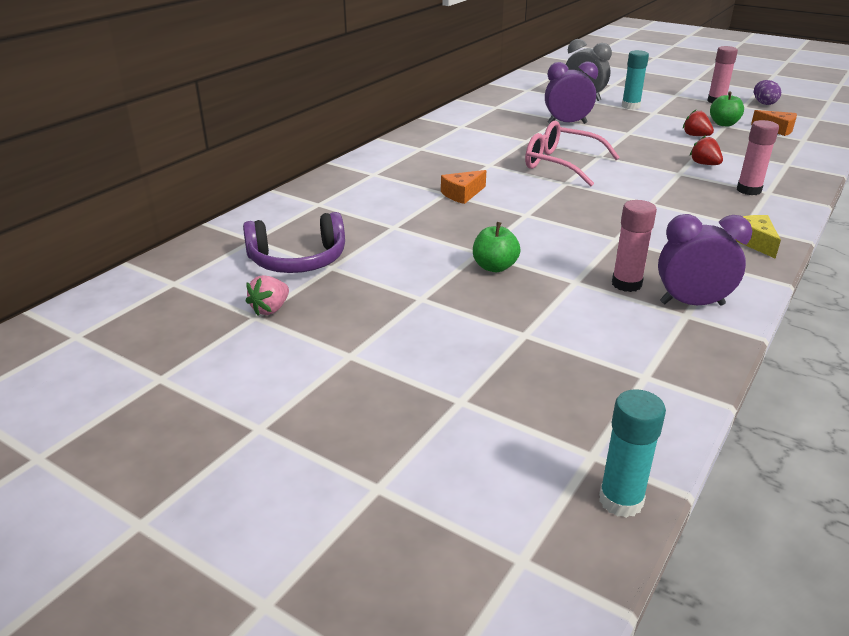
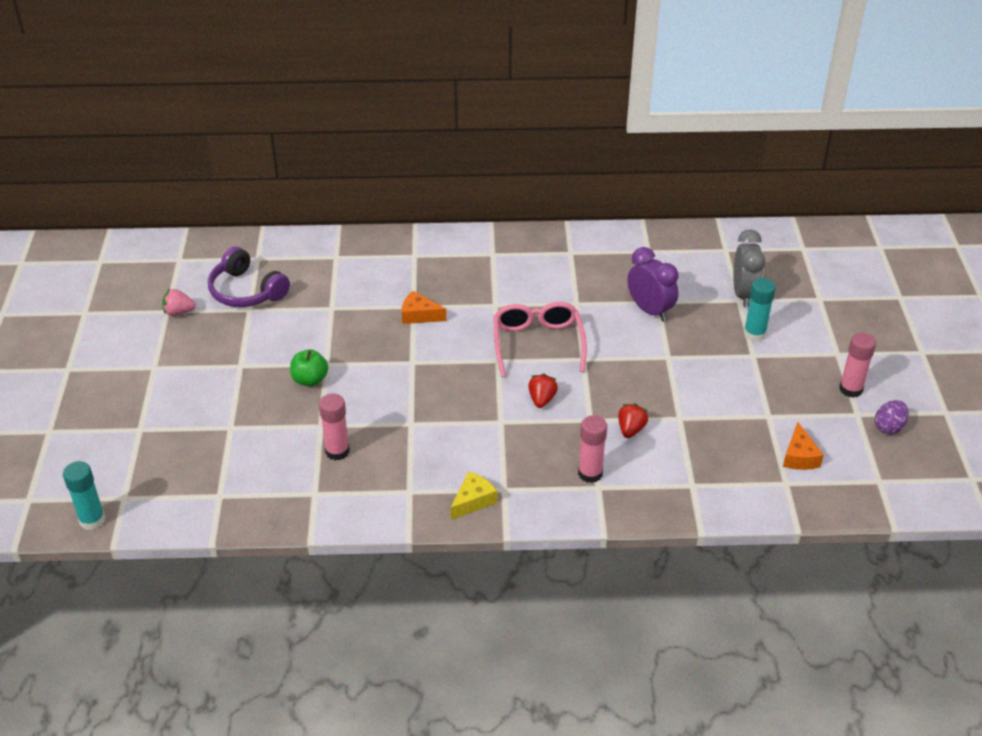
camera: 55 degrees right, 10 degrees up
(692, 304) = (333, 492): purple clock -> none
(695, 136) = (709, 403): red strawberry -> red strawberry (542, 399)
(724, 124) = (772, 414): green apple -> none

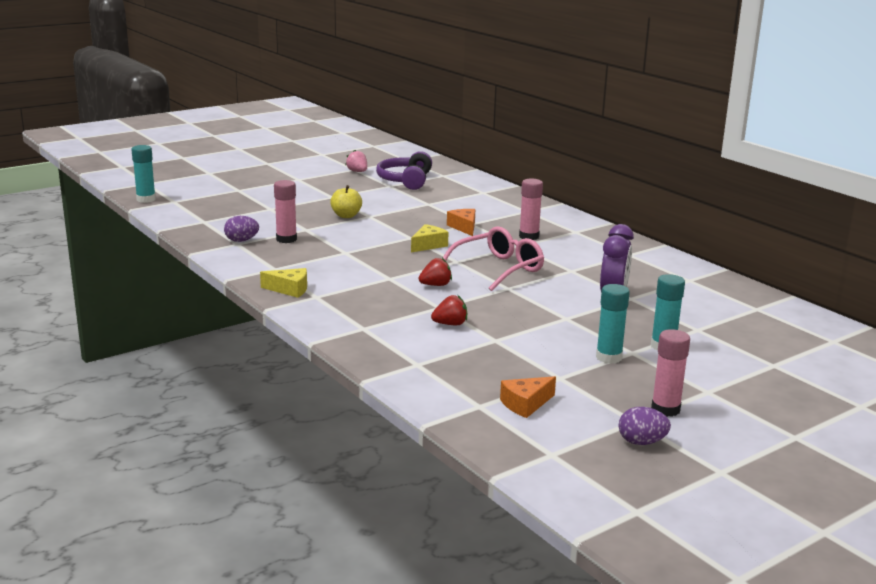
camera: 55 degrees right, 20 degrees down
(309, 486) = (241, 240): none -> purple egg
(310, 380) = (346, 216): green apple -> yellow apple
(443, 360) = (428, 245): none -> yellow cheese
(590, 473) = (375, 321): pink glue stick -> pink glue stick (529, 236)
(743, 294) = (709, 329): grey clock -> none
(753, 372) = (609, 357): none -> turquoise glue stick

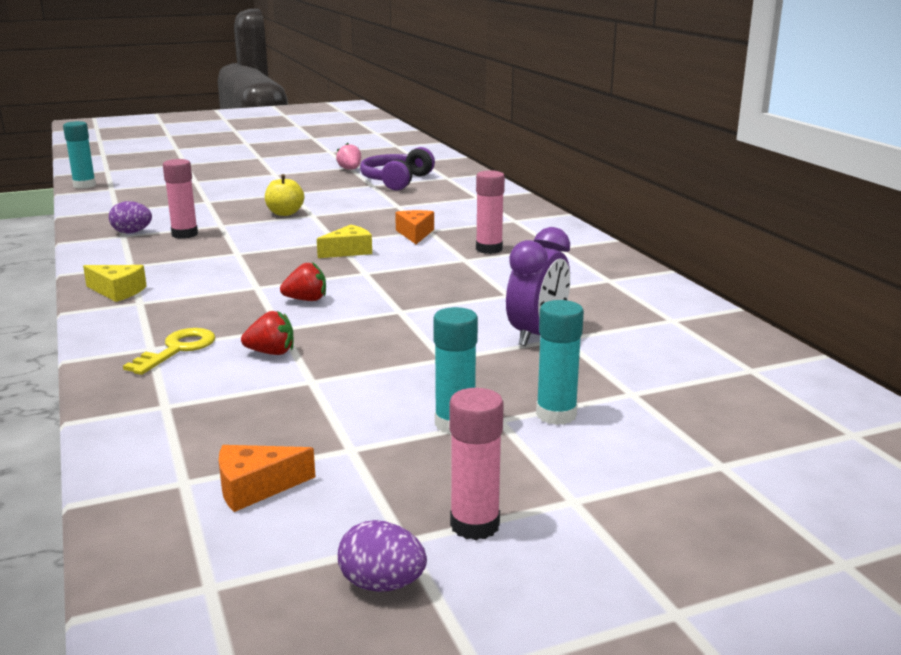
camera: 15 degrees right, 0 degrees up
(384, 328) = (177, 350): none -> yellow key
(499, 269) = (411, 285): pink glasses -> none

